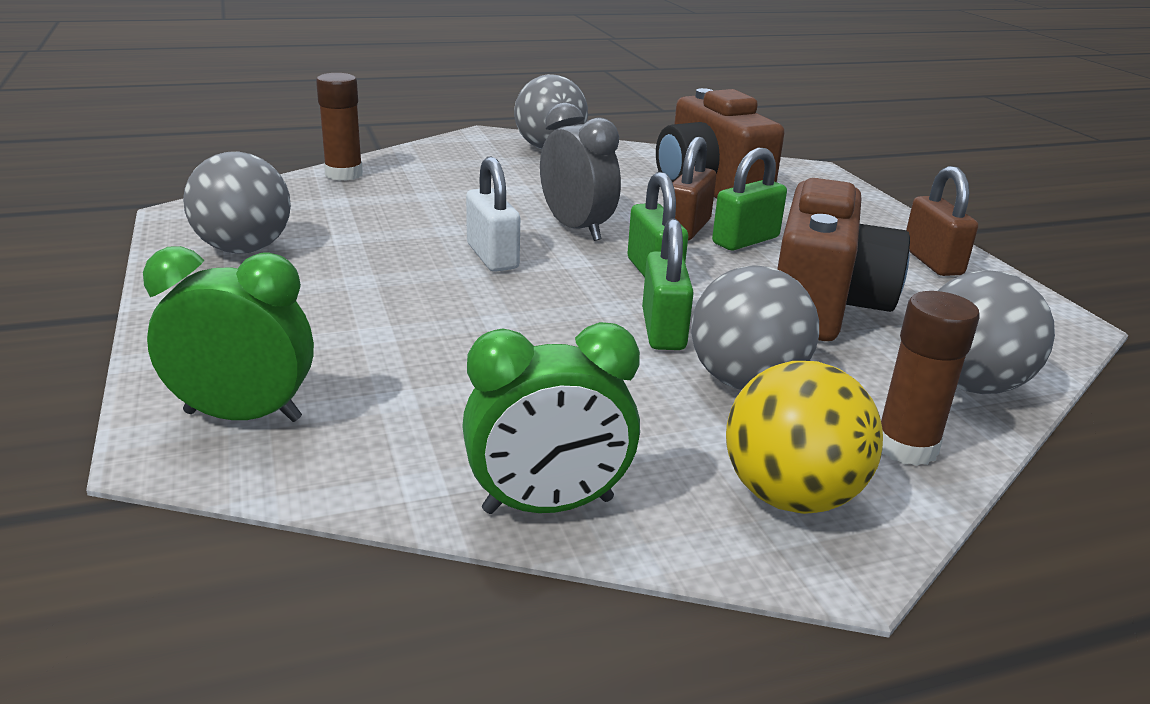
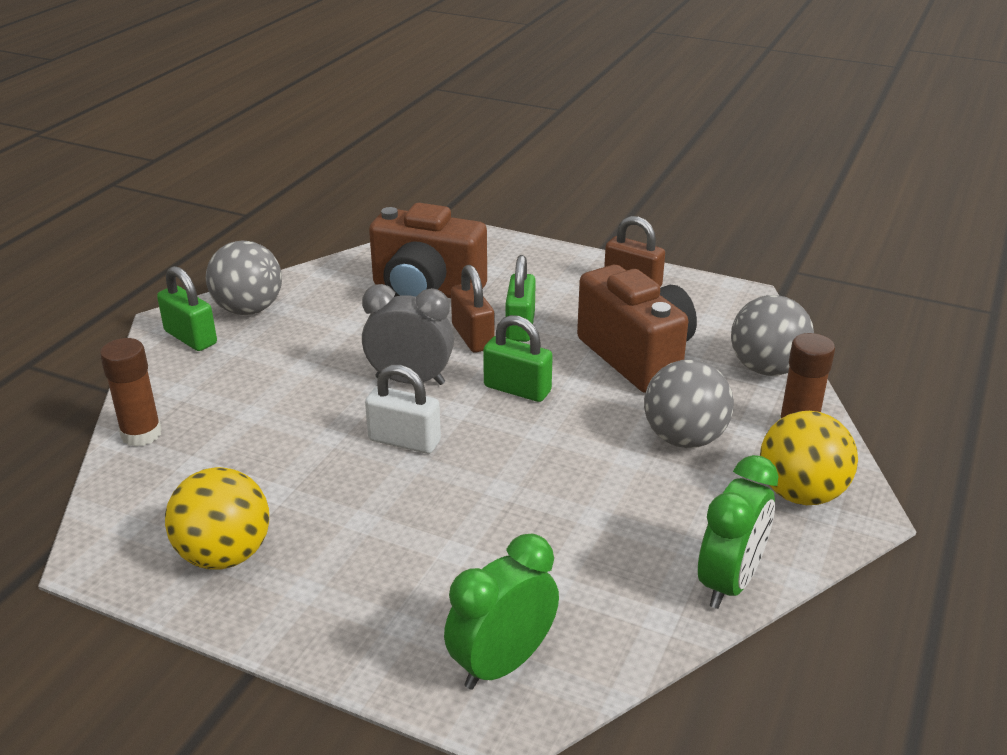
camera: 45 degrees left, 5 degrees up
(244, 249) = (225, 555): grey ball -> yellow ball
(663, 330) = (594, 431): green padlock -> green padlock (191, 337)

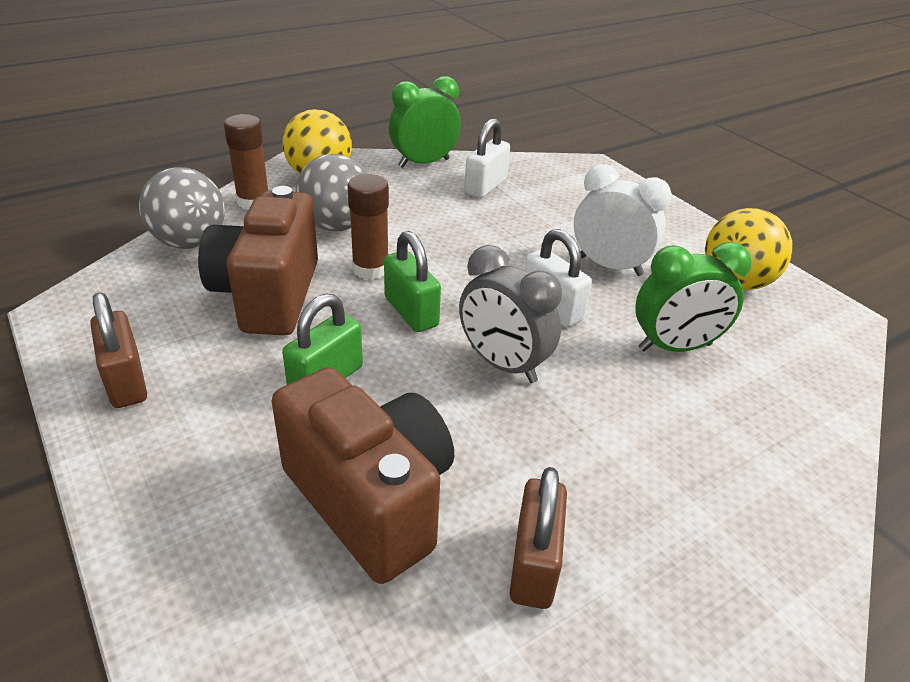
camera: 150 degrees left, 5 degrees up
(141, 434) = (818, 421): brown glue stick -> brown glue stick (370, 269)
(191, 337) = (758, 568): green padlock -> none
(248, 309) = (655, 595): grey ball -> none
(375, 515) = (609, 266): none -> white clock
(472, 337) = (390, 390): brown padlock -> brown padlock (534, 564)
(502, 664) = (580, 179): green clock -> green clock (675, 347)
(608, 576) = (485, 186): none -> white padlock

